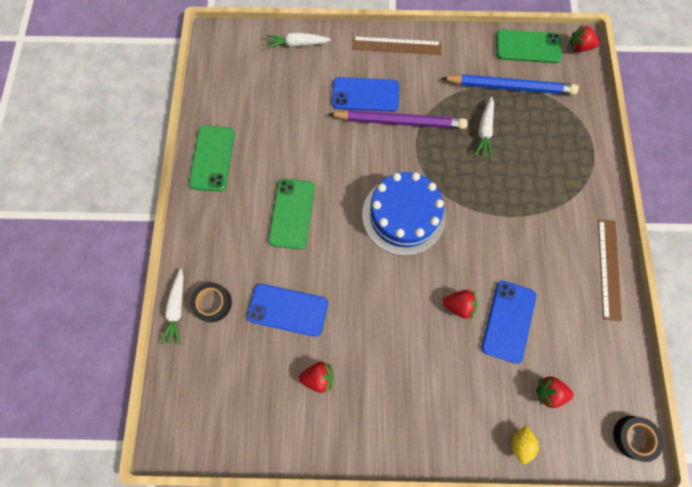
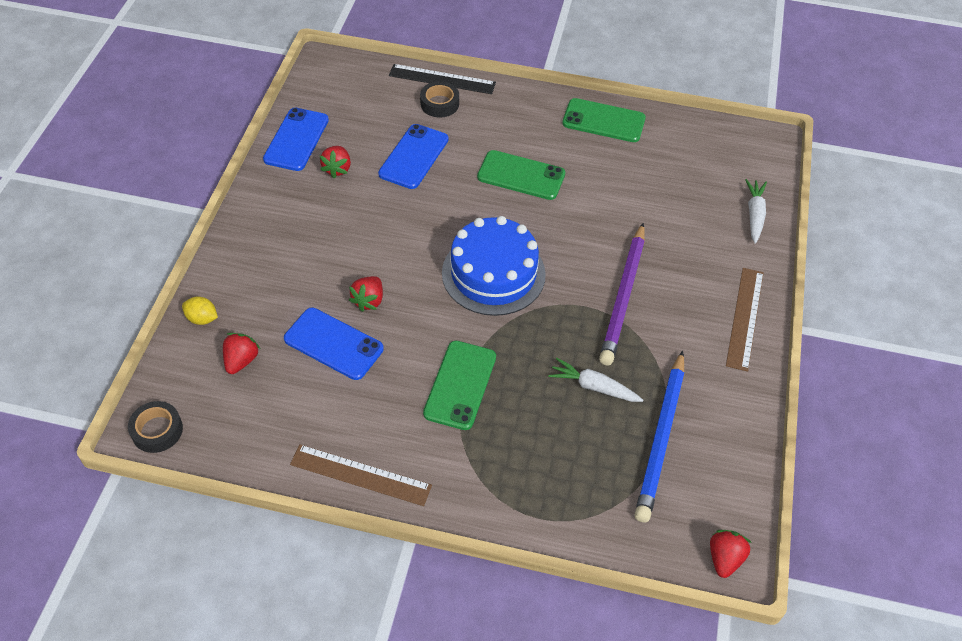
camera: 100 degrees right, 20 degrees down
(177, 309) = (442, 79): white carrot -> black ruler
(365, 95) = (669, 269): blue phone -> blue phone (296, 139)
(528, 47) = (731, 483): green phone -> green phone (460, 385)

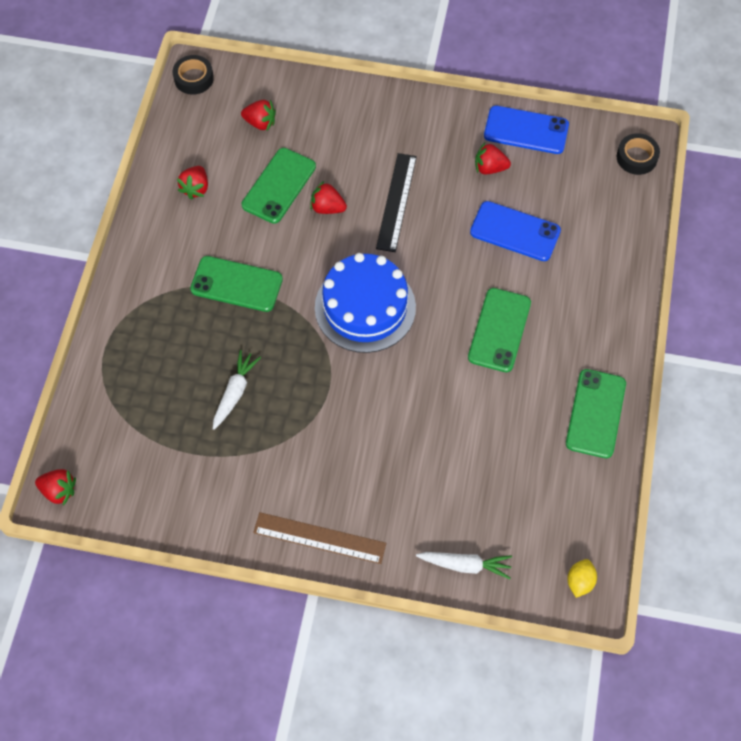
camera: 90 degrees right, 10 degrees up
(202, 319) = (303, 90): yellow lemon -> yellow lemon (580, 582)
(325, 426) = (195, 188): none -> red strawberry
(333, 344) = (279, 186): blue phone -> green phone
(360, 475) = (149, 217): brown ruler -> none
(439, 104) = (598, 250): black tape -> black tape (636, 157)
(442, 79) = (638, 251): black ruler -> black ruler (396, 202)
(623, 297) = (341, 423): purple pencil -> none
(661, 438) = (178, 447): blue pencil -> none

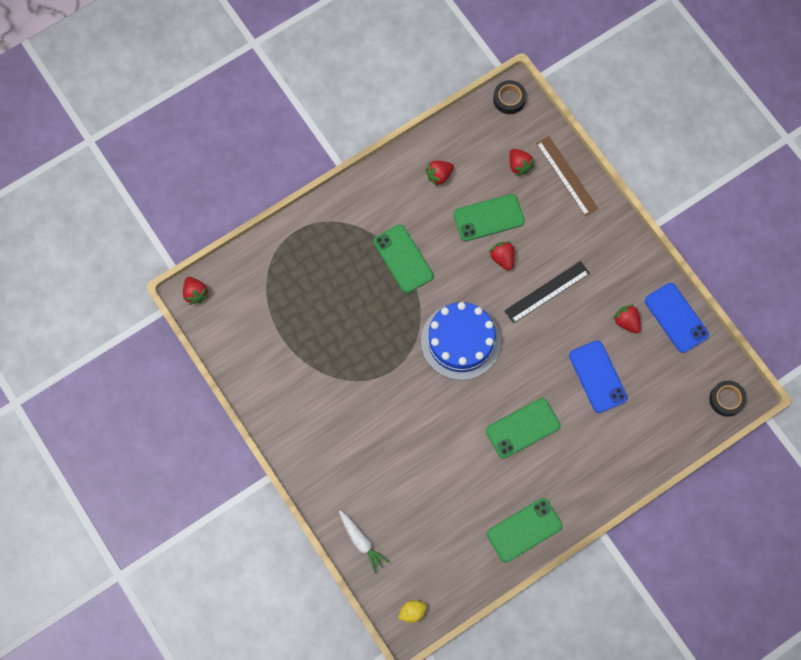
camera: 45 degrees right, 10 degrees up
(235, 392) = (338, 324): white carrot -> none
(319, 538) = (301, 451): brown ruler -> brown ruler (567, 176)

